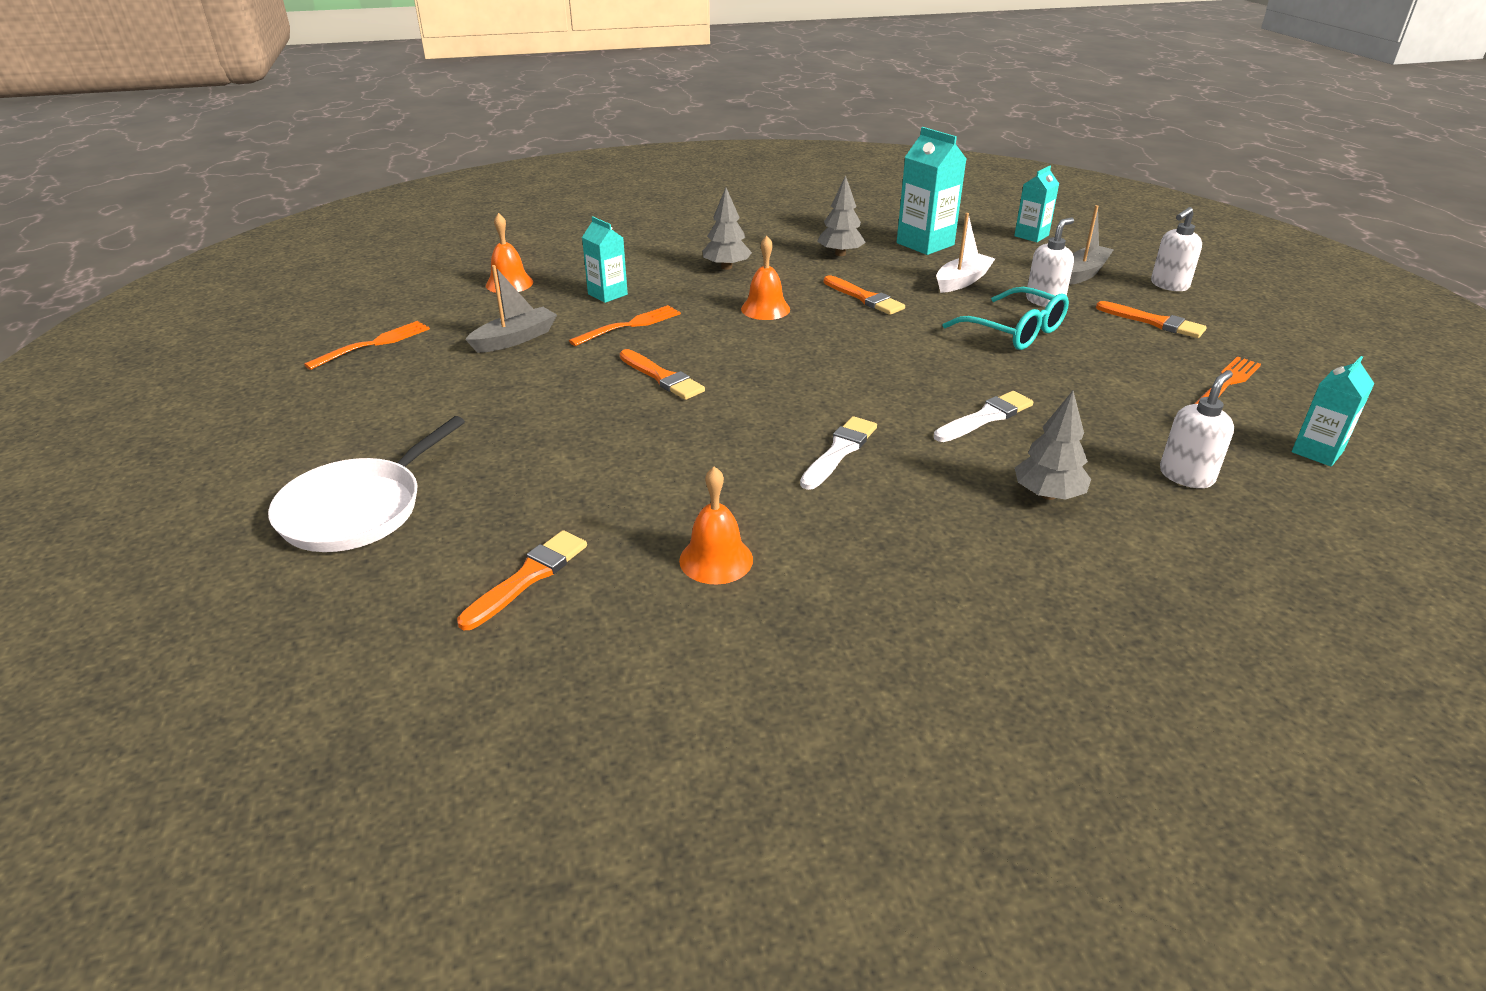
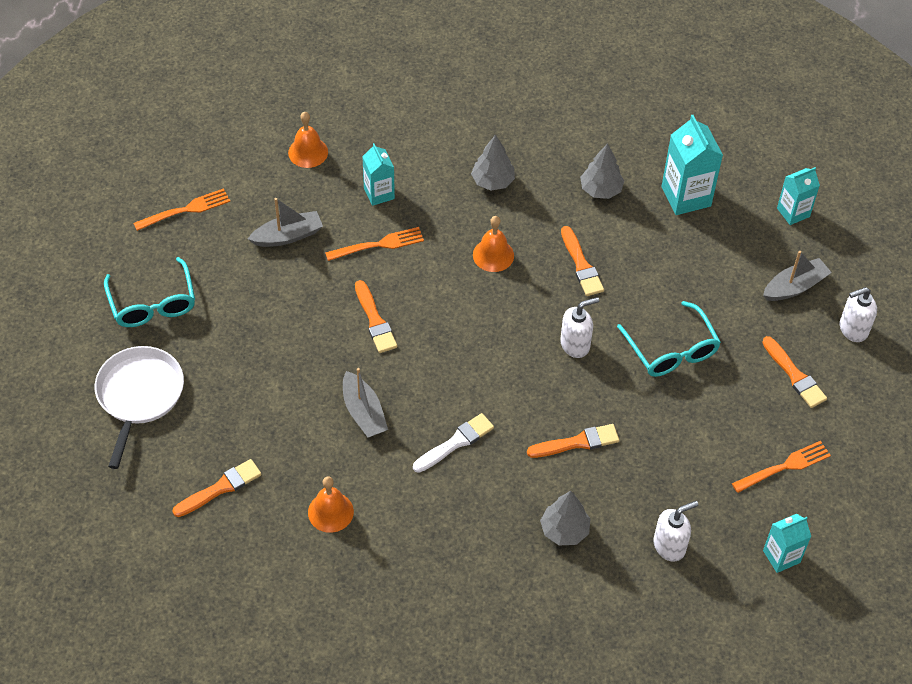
camera: 20 degrees right, 20 degrees up
(352, 422) = (153, 303): none -> turquoise glasses
(357, 509) = (139, 395): white pan -> white pan turned 135 degrees clockwise
(699, 453) = (363, 412): none -> grey boat
(962, 281) = (678, 266): white boat -> none
(986, 417) = (577, 442): white brush -> orange brush
(1045, 301) = (727, 317): white soap dispenser -> white soap dispenser (575, 345)

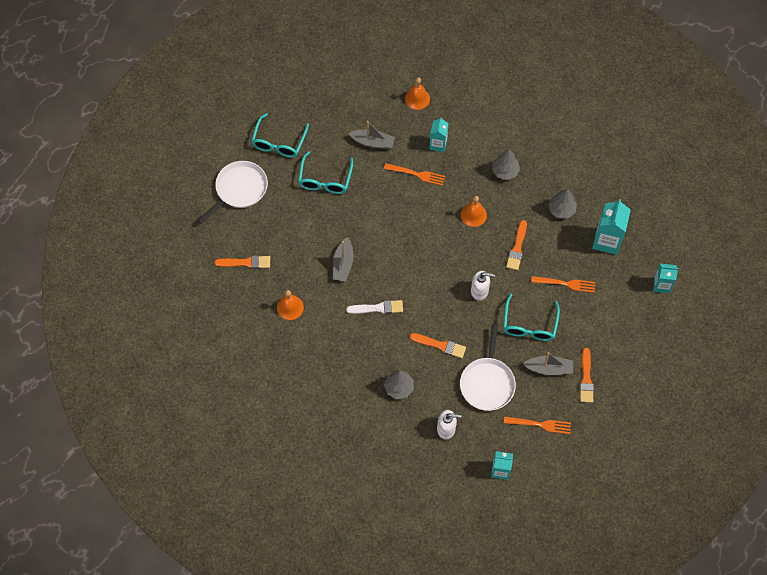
camera: 35 degrees right, 10 degrees up
(186, 210) = (330, 97): orange fork -> orange fork (566, 284)
(256, 317) = (325, 179): none -> turquoise glasses
(375, 320) = (384, 216): orange brush -> none
(676, 454) = (487, 383): none -> white pan
(794, 287) = (627, 328): grey boat -> grey boat (549, 368)
(853, 329) = (640, 372): white soap dispenser -> none

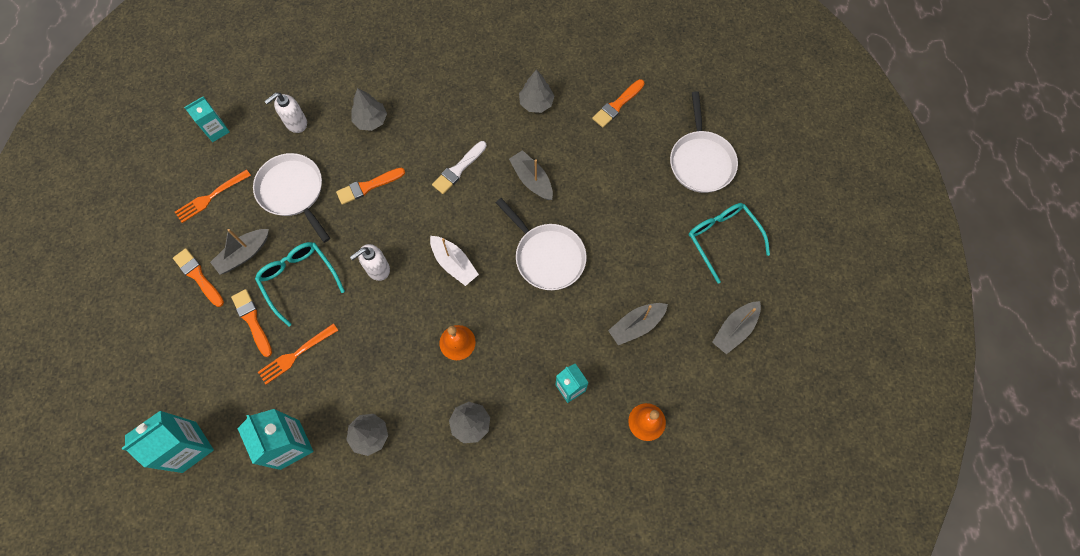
camera: 135 degrees right, 5 degrees up
(290, 307) = (536, 103): orange bell -> grey tree
(325, 179) = (637, 243): turquoise glasses -> none
(326, 98) = (734, 329): none -> grey boat
(380, 215) = (547, 256): none -> white pan
(416, 174) = (557, 332): orange fork -> none
(434, 256) = (454, 263): none -> white boat
(517, 248) = (380, 348): orange brush -> orange brush (252, 320)
(661, 285) = (189, 447): turquoise carton -> turquoise carton, size x1.60

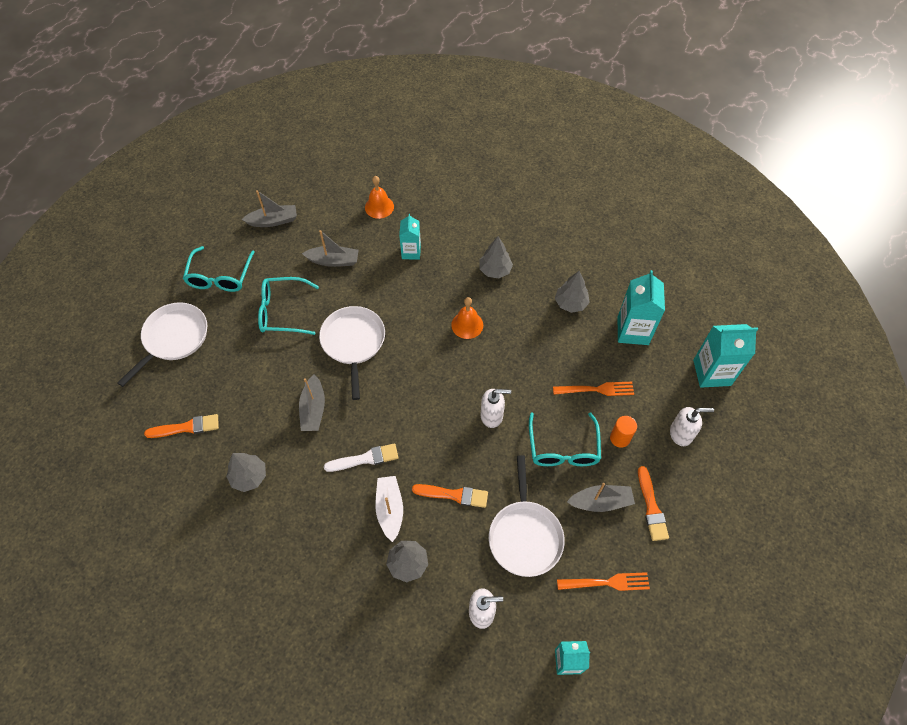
camera: 145 degrees left, 10 degrees down
(197, 360) = (681, 434): none -> white soap dispenser
(252, 320) = (620, 438): orange brush -> orange cylinder
(454, 263) = (428, 382): white boat -> white boat (390, 509)
(635, 244) = (283, 311): none -> turquoise glasses

